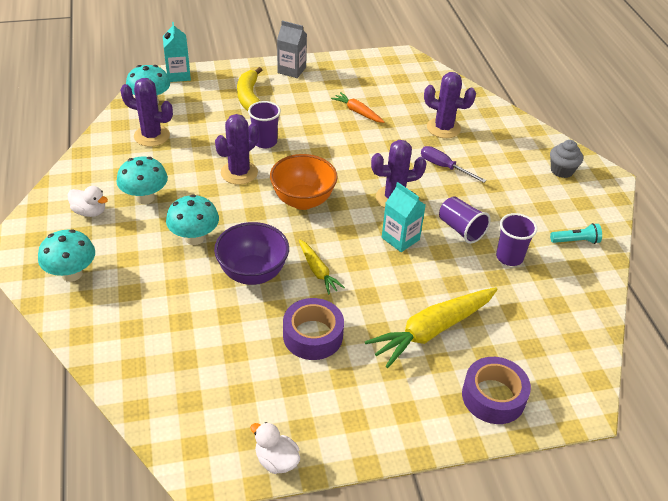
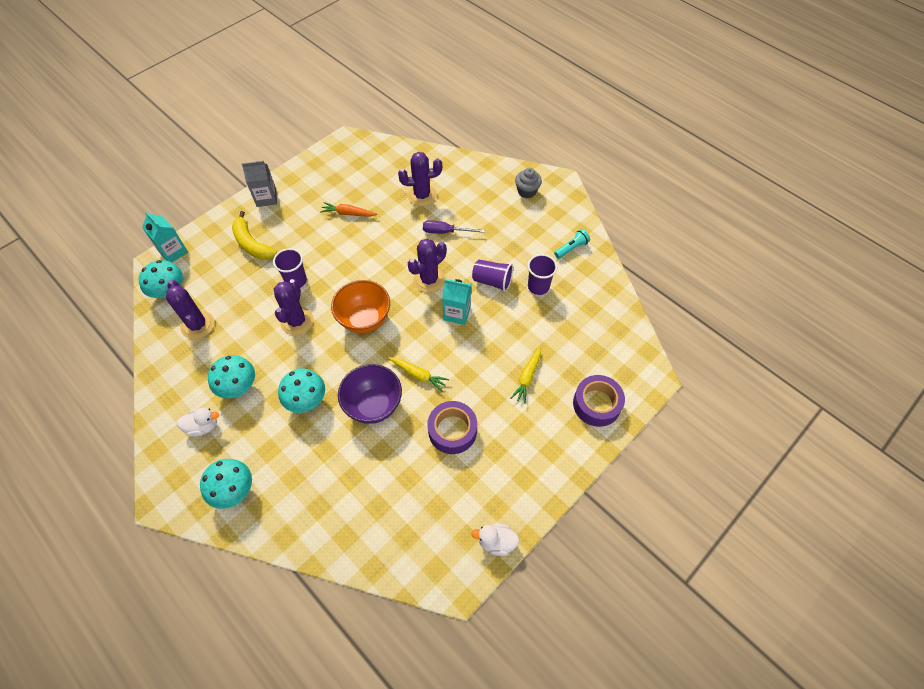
camera: 30 degrees left, 15 degrees up
(151, 136) = (197, 325): purple cactus -> purple cactus turned 75 degrees clockwise
(432, 331) = (527, 377): yellow carrot -> yellow carrot, size x0.54

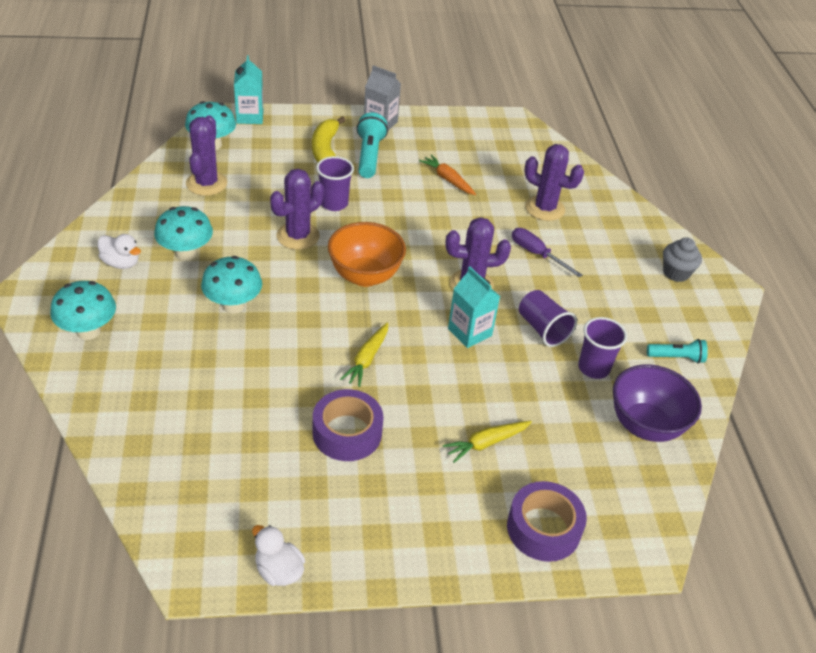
camera: 35 degrees right, 15 degrees down
(283, 228) = (369, 155): none -> turquoise flashlight
(373, 405) = (292, 353): purple bowl -> purple bowl (645, 425)
(418, 375) = (367, 359): yellow carrot -> yellow carrot turned 45 degrees clockwise

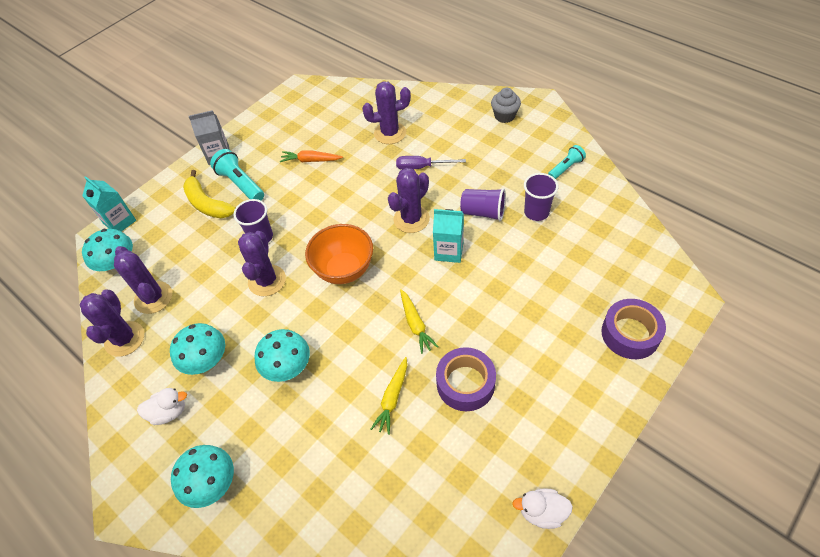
camera: 35 degrees left, 10 degrees up
(154, 194) = (124, 339): none -> purple cactus
(486, 443) = (542, 312): yellow carrot -> yellow carrot (392, 398)
(645, 425) = (600, 223): purple bowl -> none

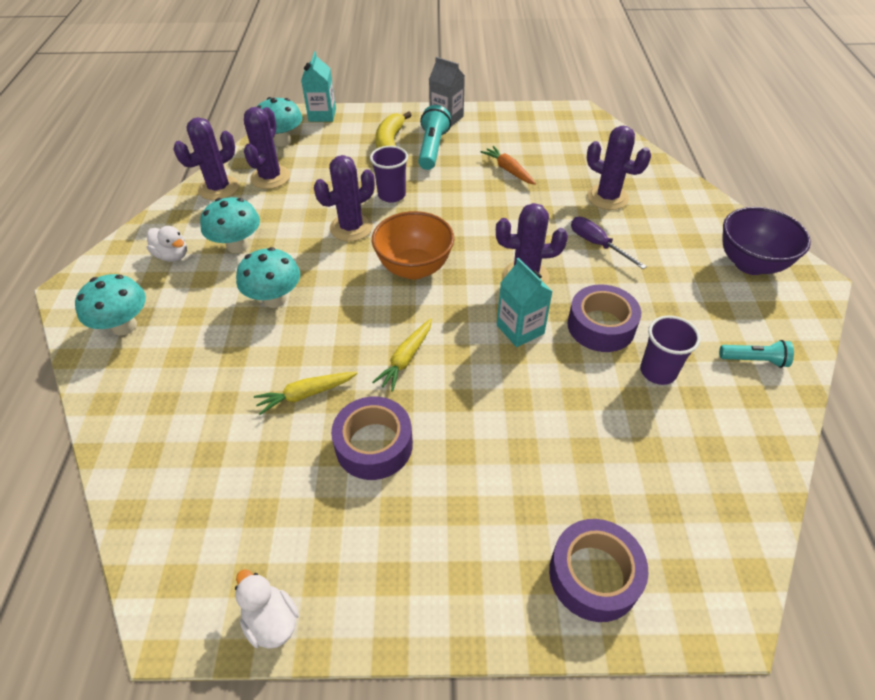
camera: 45 degrees right, 5 degrees down
(483, 212) = (601, 326): purple cup -> purple tape
(504, 116) = (750, 264): grey cupcake -> purple bowl

